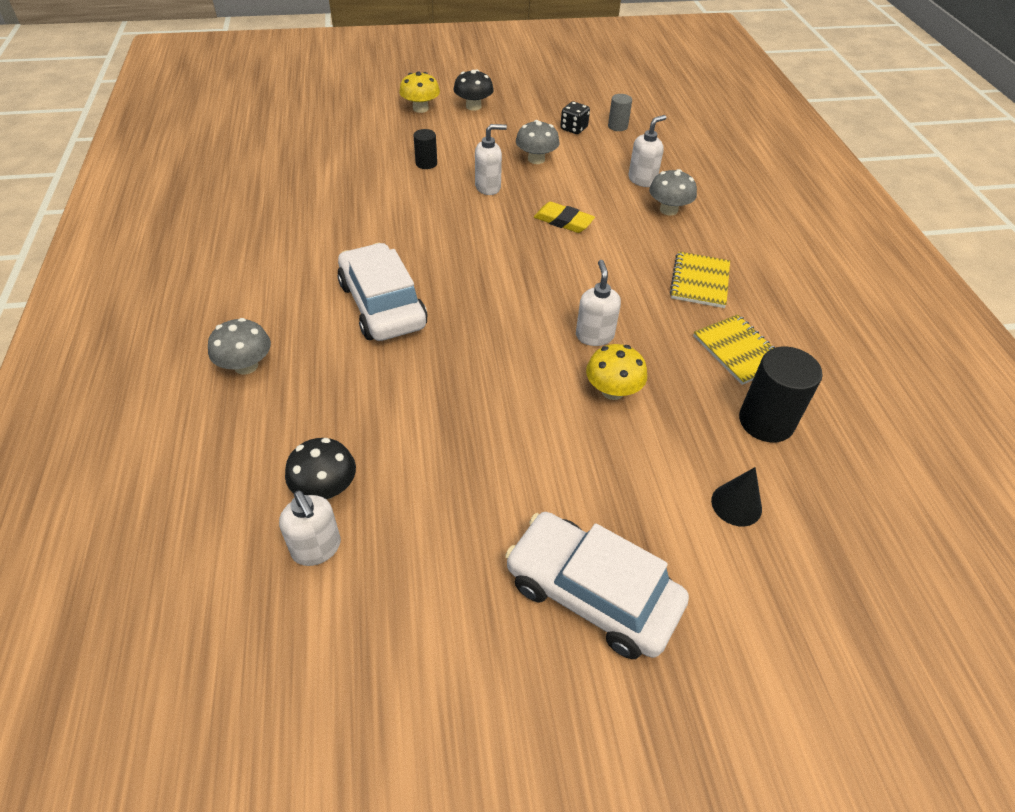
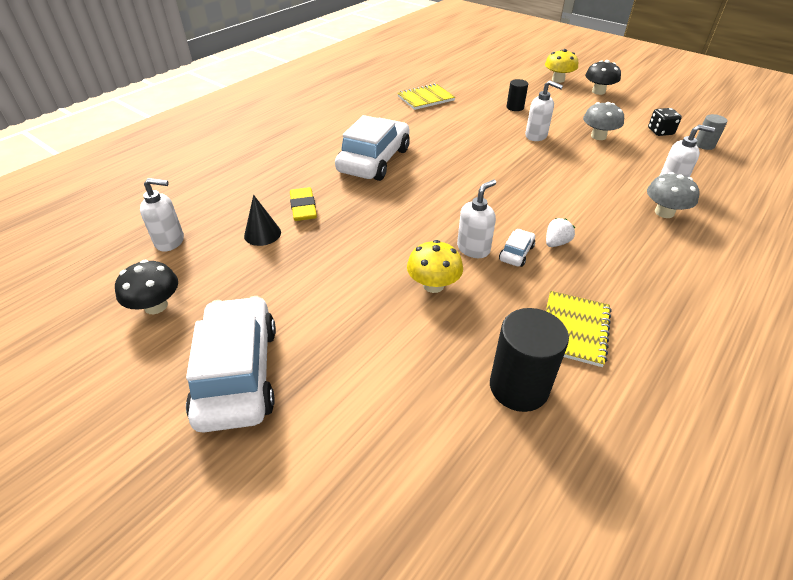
camera: 50 degrees right, 5 degrees down
(246, 366) = (271, 150): grey mushroom -> none
(317, 548) = (170, 241): white soap dispenser -> white soap dispenser turned 105 degrees counterclockwise
(325, 488) = (215, 220): black mushroom -> black mushroom (156, 306)
(563, 221) = (560, 177): yellow eraser -> yellow eraser (303, 207)
(627, 316) = (516, 253): none -> white car
(639, 287) = (556, 243): none -> white strawberry
(699, 281) = (615, 268): yellow notebook -> yellow notebook (425, 98)
(736, 504) = (404, 413): black cone -> black cone (262, 234)

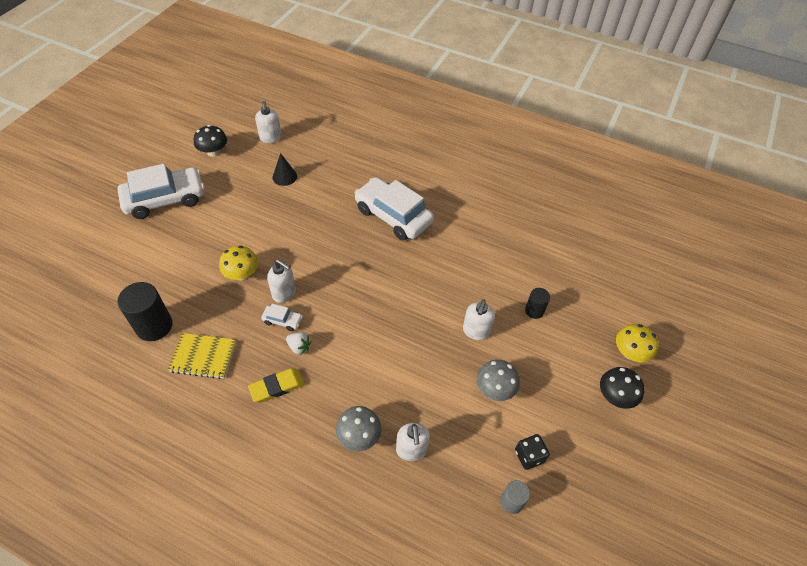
camera: 75 degrees right, 10 degrees up
(303, 207) = (318, 189): yellow eraser -> yellow eraser (277, 387)
(374, 160) = (393, 216): white car -> white car turned 150 degrees counterclockwise
(425, 98) = (523, 234): yellow notebook -> none

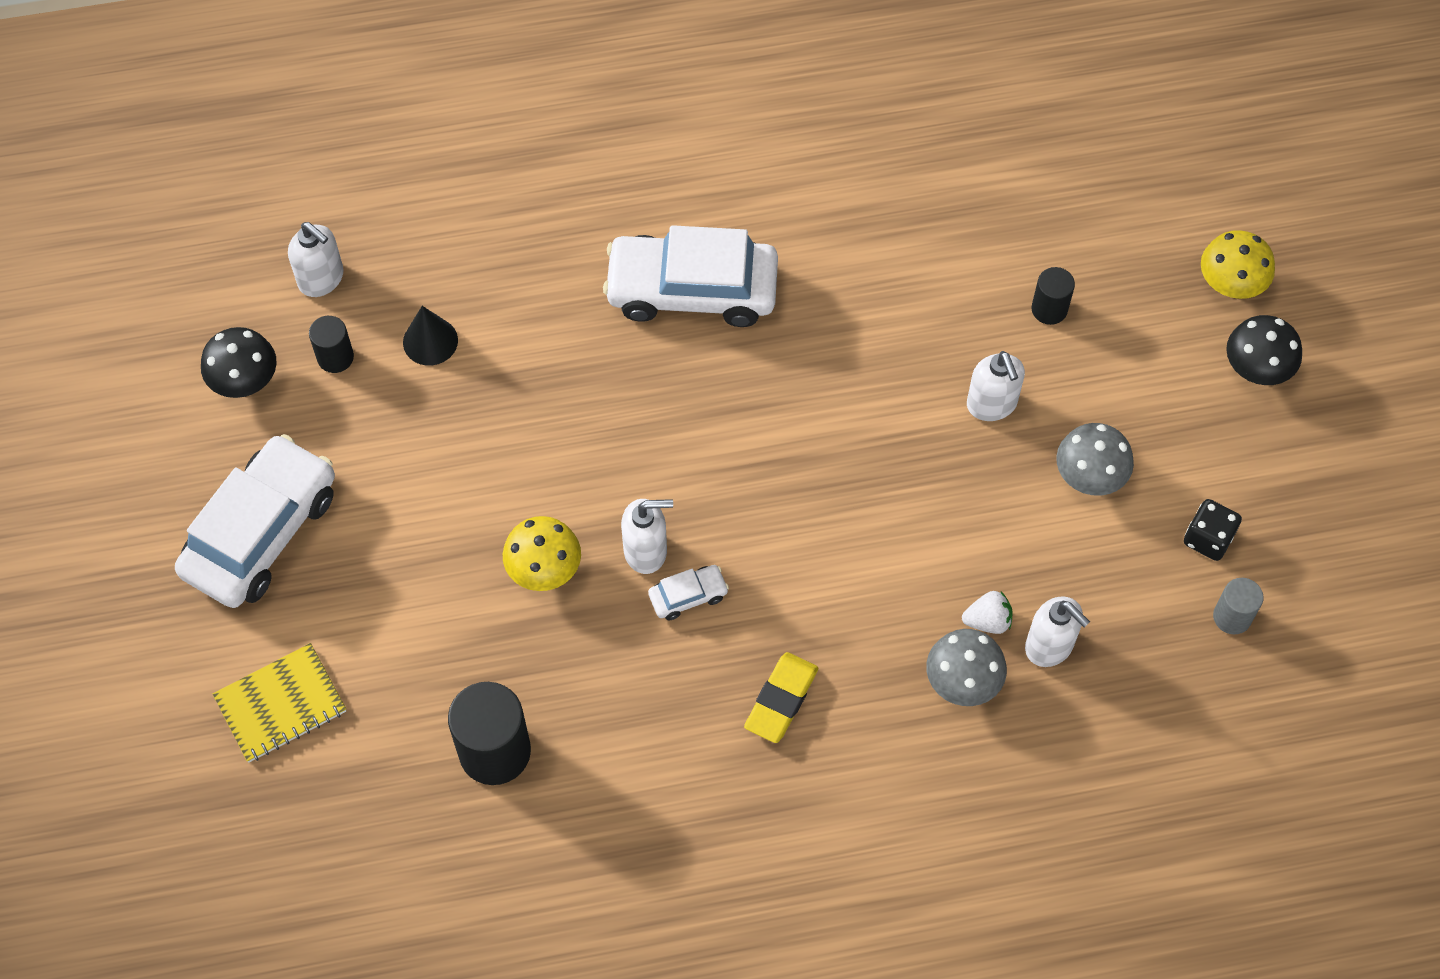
camera: 35 degrees left, 10 degrees up
(203, 357) = (625, 739): yellow notebook -> yellow notebook (281, 705)
(249, 163) = (335, 357): none -> black cylinder
(299, 347) = (755, 618): white strawberry -> white strawberry (987, 621)

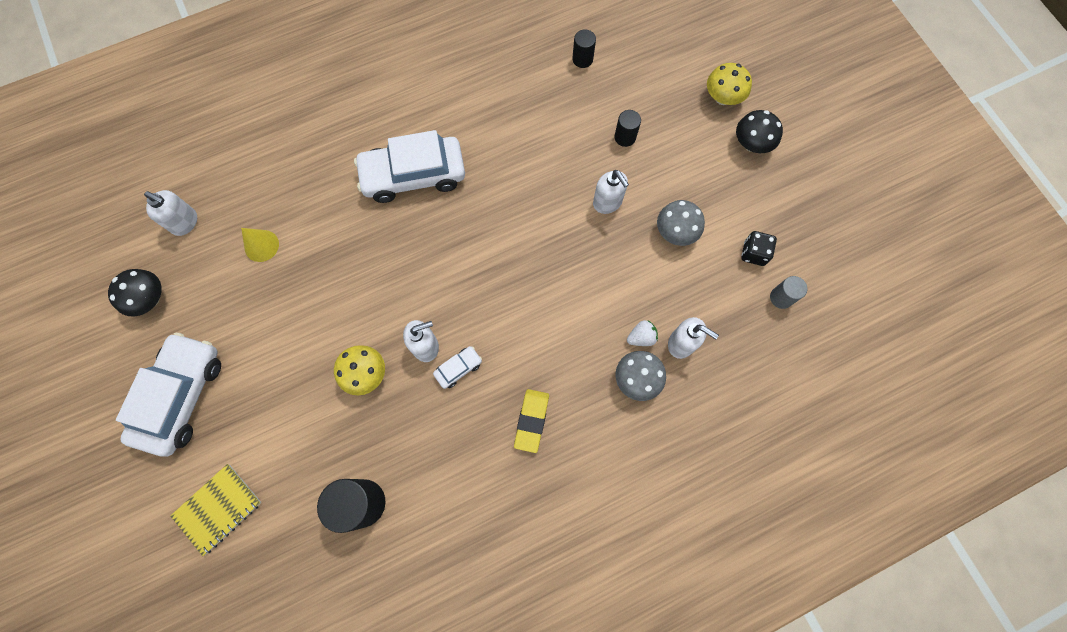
camera: 15 degrees left, 10 degrees up
(335, 357) = (204, 270): black cylinder -> black cylinder (582, 59)
(430, 341) = (261, 245): black cone -> yellow cone

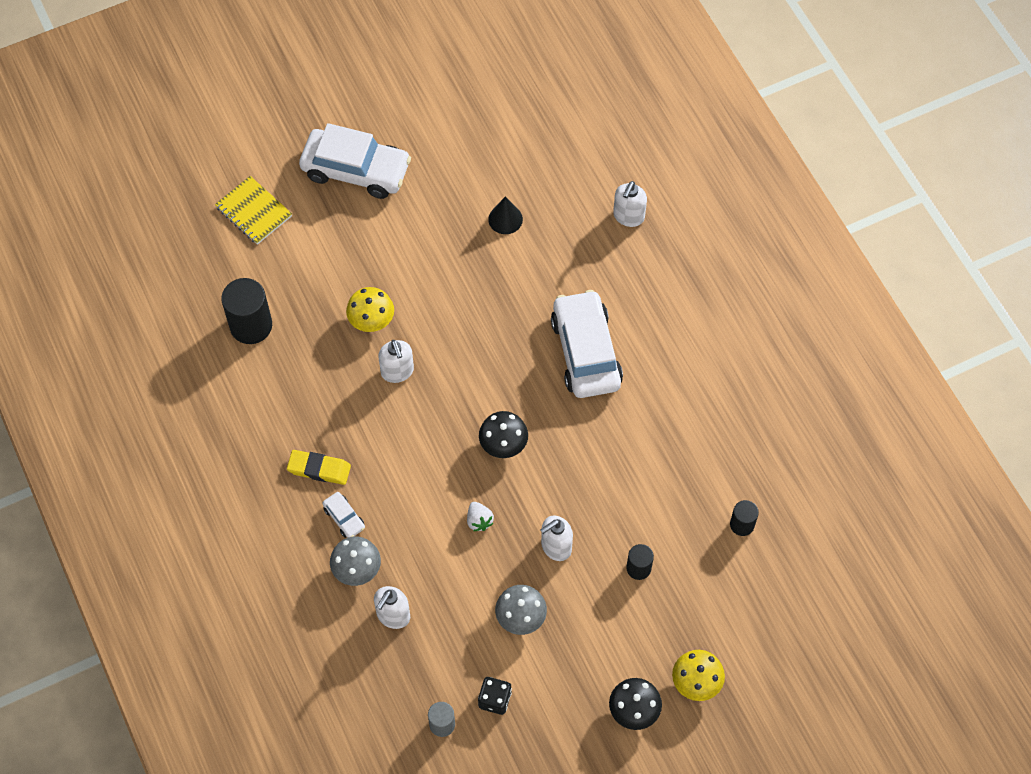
camera: 90 degrees right, 10 degrees down
(150, 299) = (451, 132): black mushroom -> black mushroom (503, 444)
(185, 222) = (530, 150): white soap dispenser -> white soap dispenser (628, 216)
(261, 245) = (505, 219): yellow cone -> black cone
(458, 368) = (374, 402): white car -> white car (344, 518)
(641, 337) = (401, 575): white strawberry -> white strawberry (479, 521)

